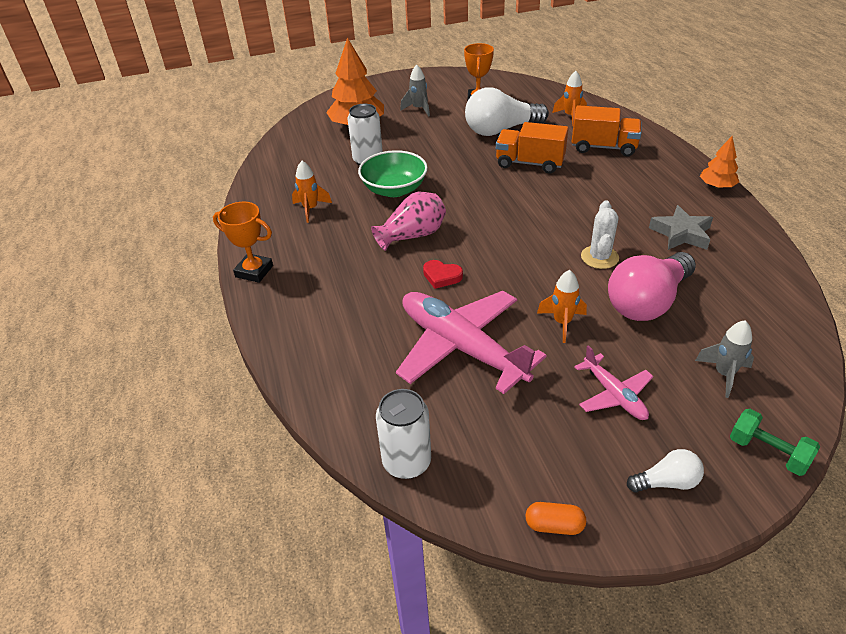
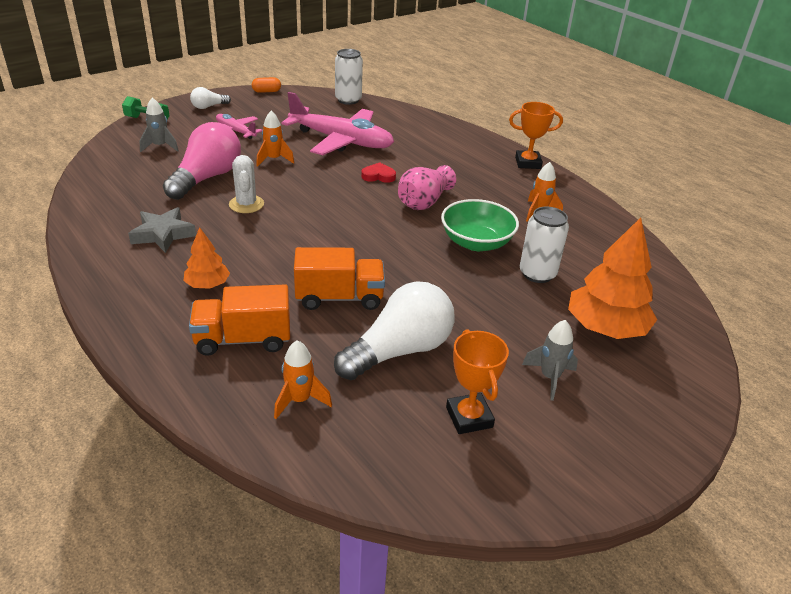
camera: 155 degrees right, 5 degrees down
(717, 186) = (101, 296): orange tree -> orange tree (207, 284)

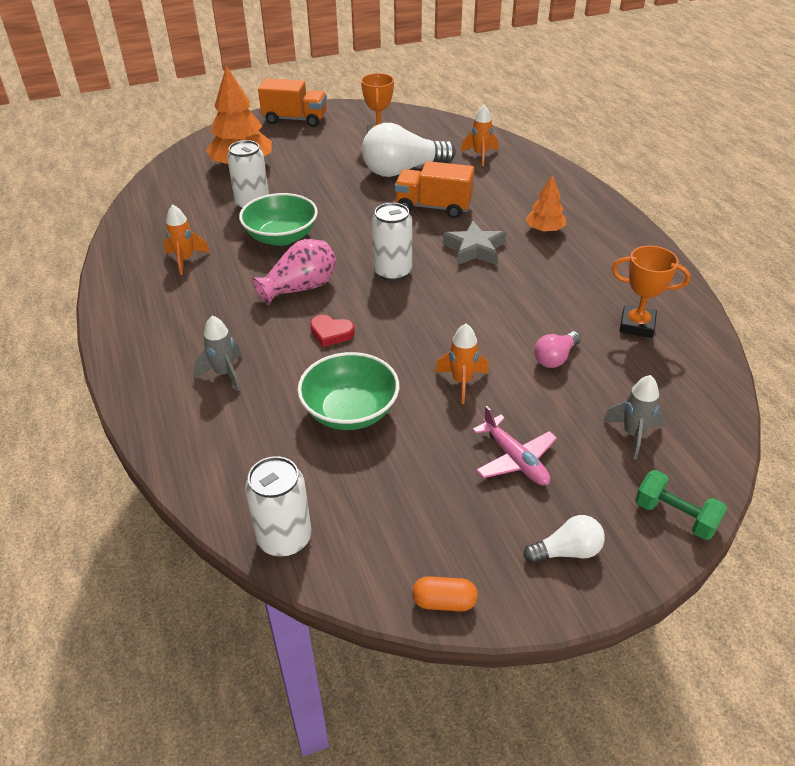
camera: 160 degrees left, 5 degrees up
(163, 234) = (594, 283): grey star -> grey star (474, 249)
(207, 178) = (555, 358): pink light bulb -> pink light bulb, size x0.48
(243, 339) = (515, 189): orange truck -> orange truck (295, 119)
(246, 204) = (505, 310): white cactus -> none
(341, 141) = (350, 411): pink plane -> green bowl
(353, 223) = (392, 272): none -> white can
(528, 163) = (118, 330): orange trophy -> orange trophy (637, 325)
(549, 377) = (312, 147): grey rocket -> grey rocket (225, 374)

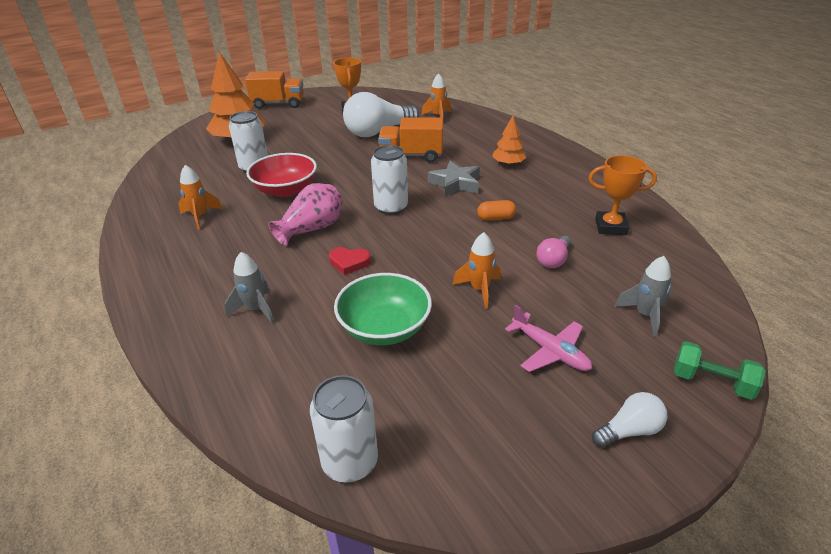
camera: 10 degrees left, 5 degrees down
(281, 237) = (285, 190): green bowl -> red bowl
(444, 602) = (530, 502): orange capsule -> orange capsule (496, 218)

